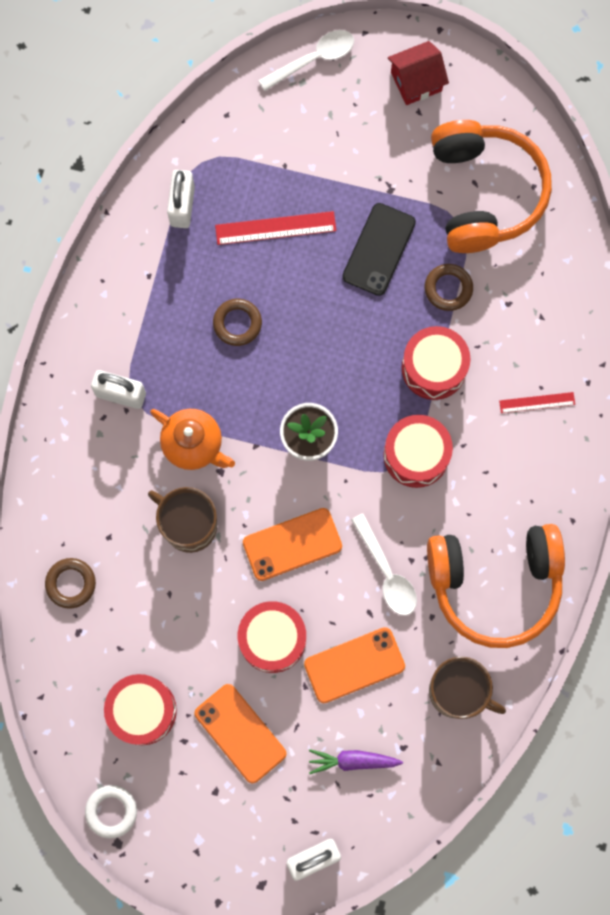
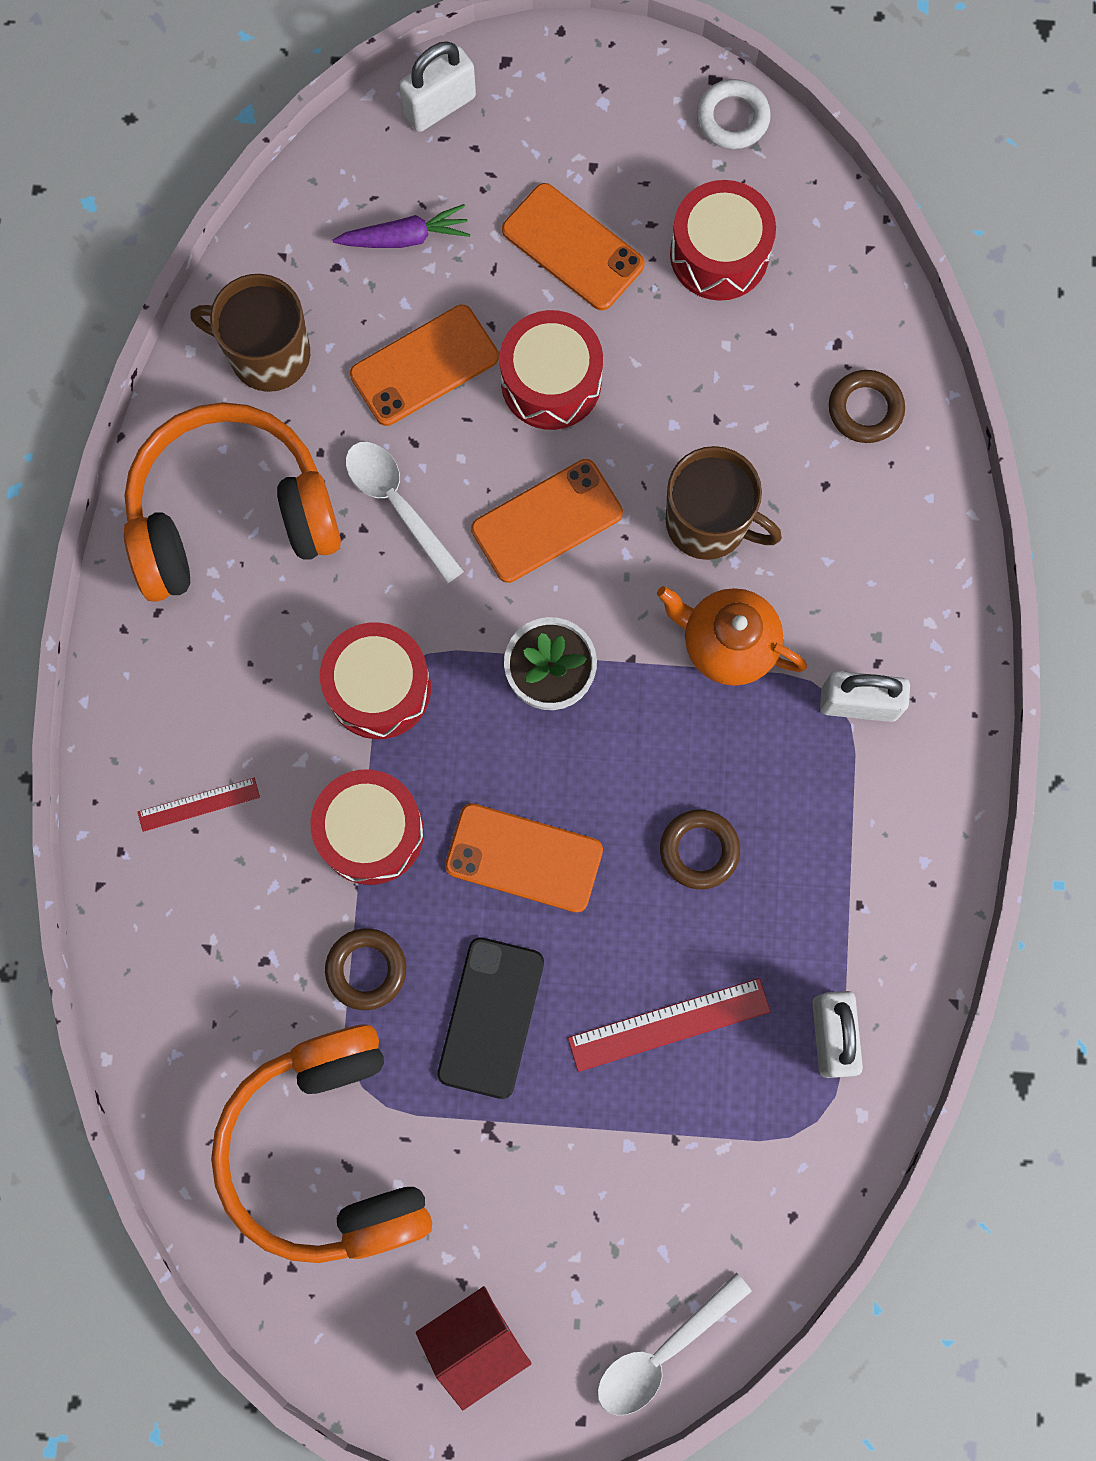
camera: 170 degrees right, 0 degrees up
(343, 337) = (524, 858): none -> orange phone

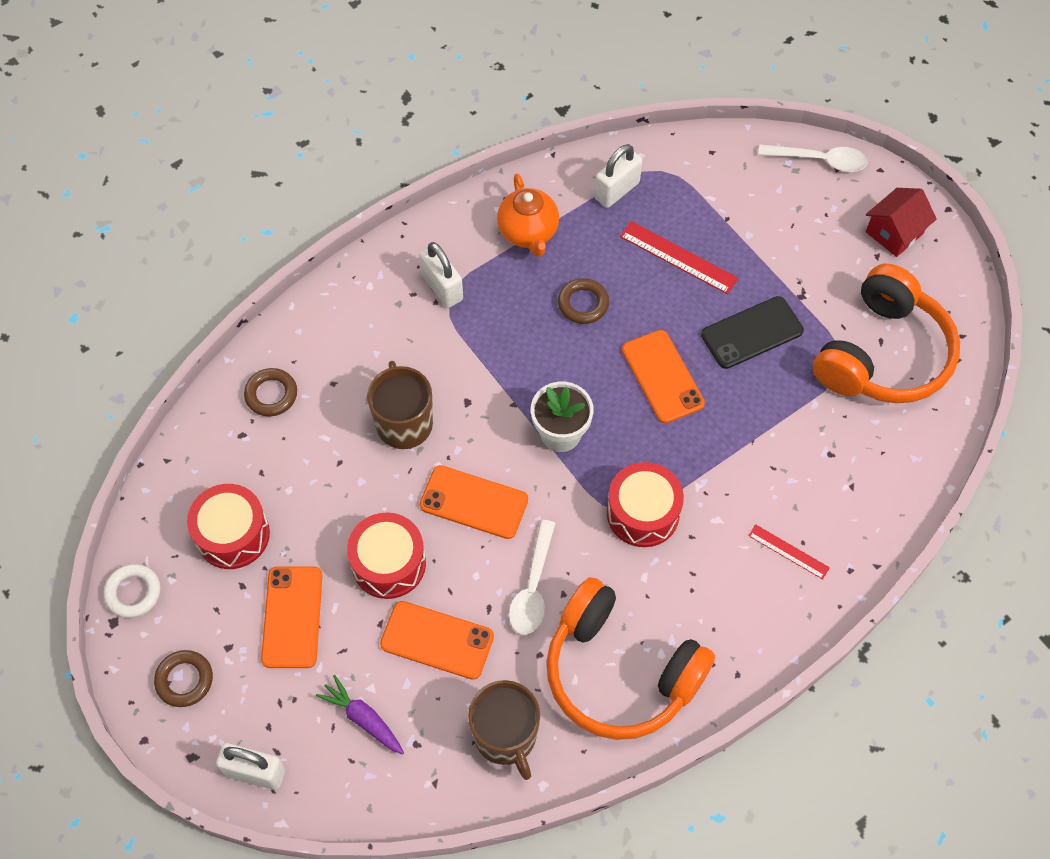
camera: 130 degrees left, 15 degrees down
(366, 969) = (786, 404): brown ring -> brown ring (184, 680)
(371, 832) = (719, 456): red drum -> none
(475, 1341) = (894, 232): red house -> red house turned 60 degrees counterclockwise
(727, 644) = (464, 366): orange teapot -> orange teapot (528, 233)

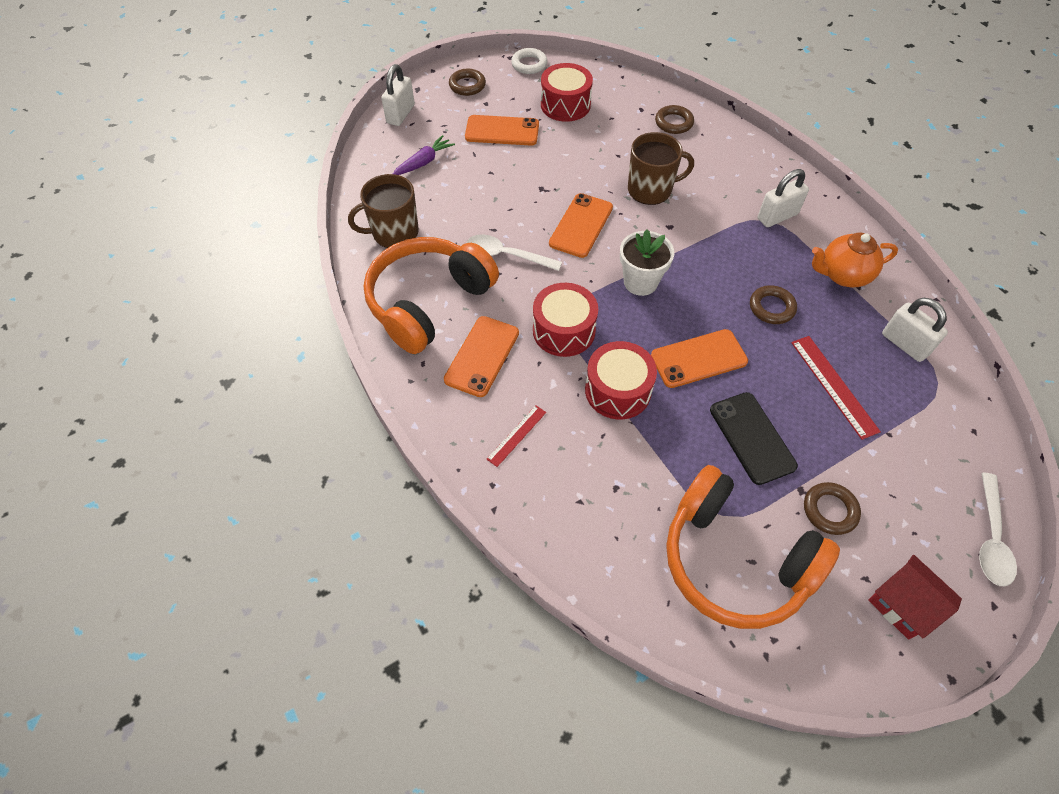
camera: 95 degrees right, 5 degrees down
(388, 563) = (535, 178): red drum -> red drum (618, 390)
(437, 640) = (473, 200): orange phone -> orange phone (482, 356)
(678, 257) = (833, 386): red ruler -> red ruler turned 60 degrees counterclockwise
(817, 275) = (829, 510): none -> brown ring

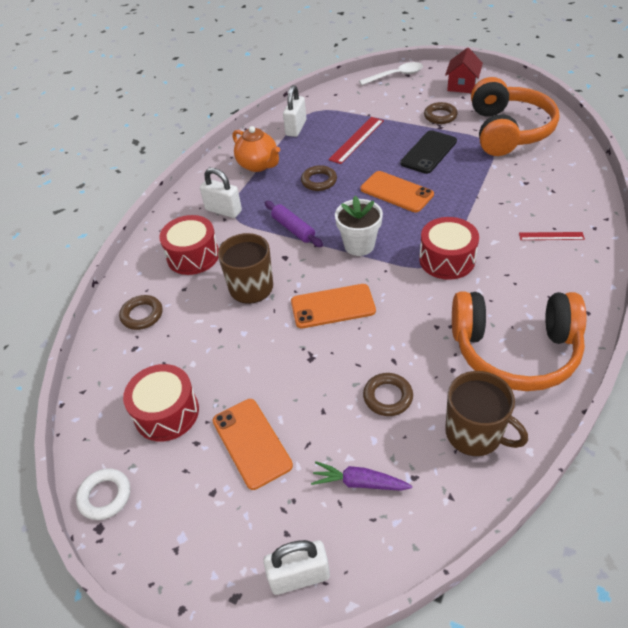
camera: 120 degrees left, 10 degrees down
(467, 85) = (190, 538): brown ring -> brown ring (388, 397)
(482, 356) = (519, 287): orange phone -> none
(506, 255) = (413, 333): white spoon -> none
(618, 390) = (462, 212): red drum -> red drum (193, 256)
(705, 250) = (293, 229): none -> purple rolling pin

